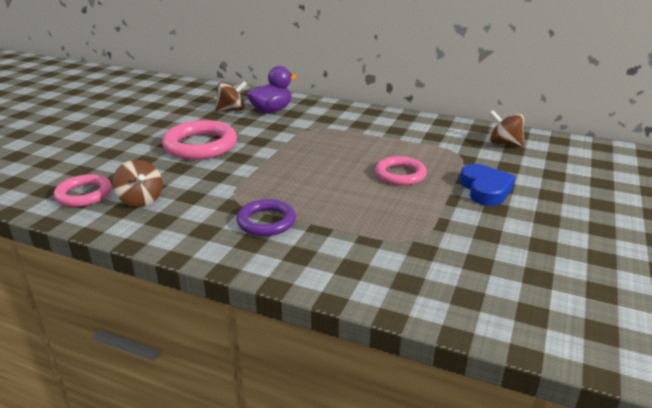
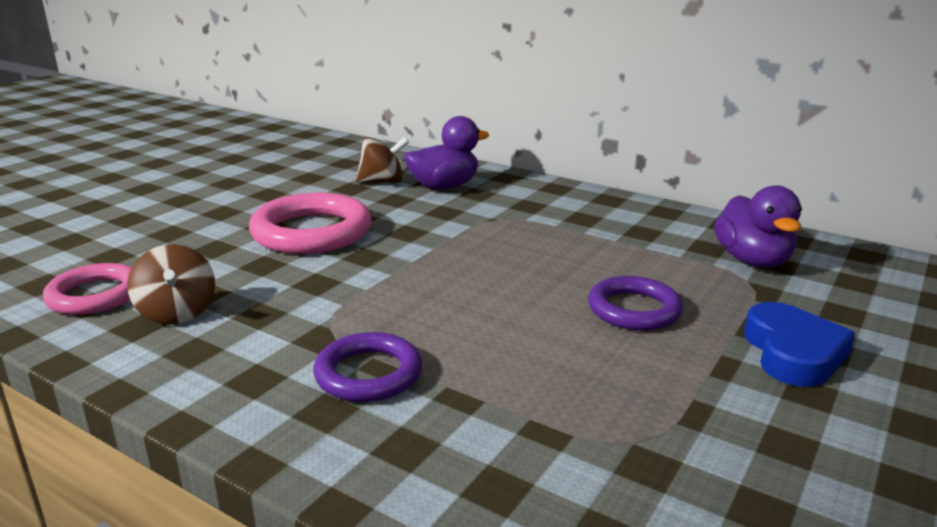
camera: 10 degrees right, 5 degrees down
(400, 174) = (634, 309): pink ring -> purple ring
(459, 142) = (752, 260): none -> purple duck
(504, 144) = (838, 270): brown spinning top -> none

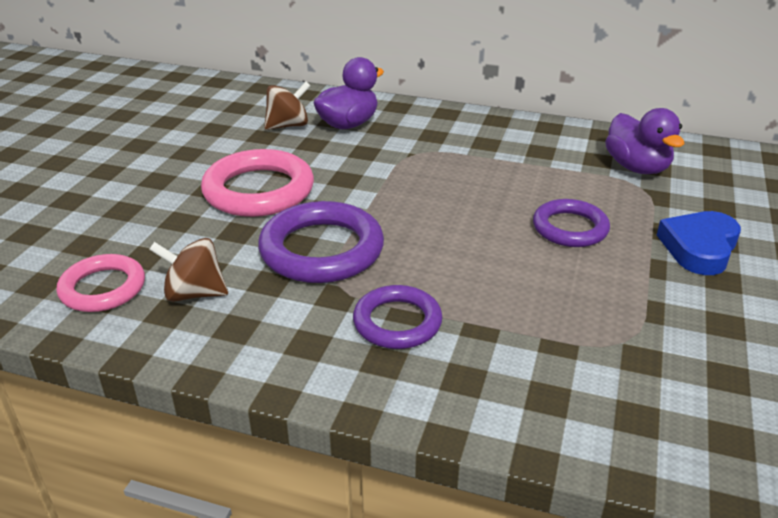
camera: 15 degrees left, 10 degrees up
(177, 313) = (194, 293): brown spinning top -> brown spinning top turned 135 degrees clockwise
(336, 292) = (321, 250): none -> purple ring
(793, 353) = (699, 248): blue heart -> blue heart turned 135 degrees counterclockwise

